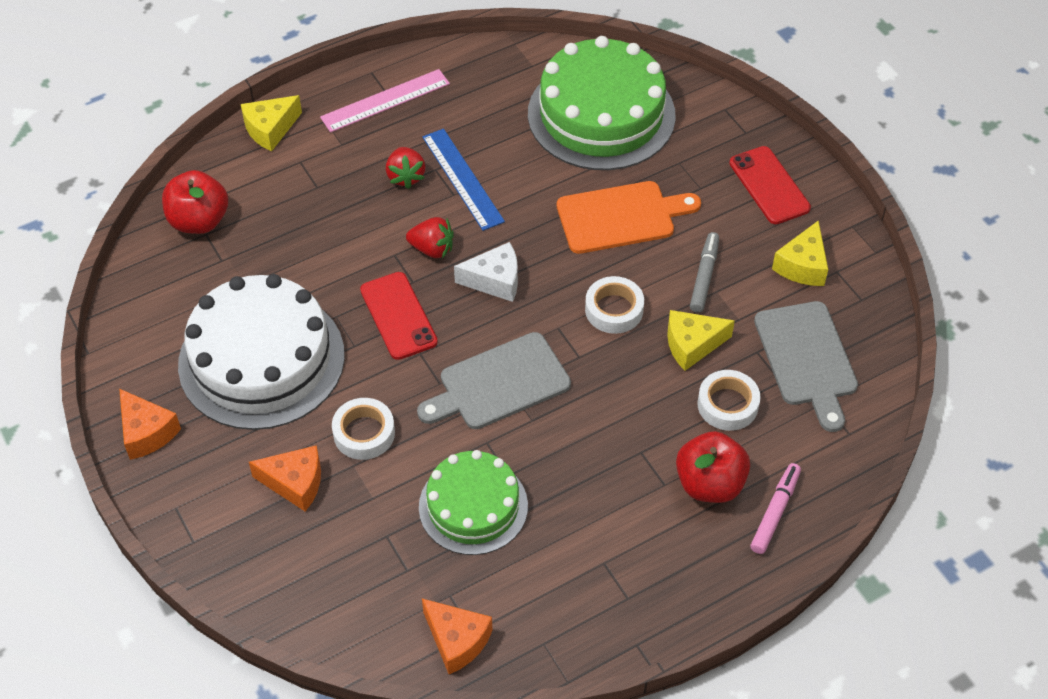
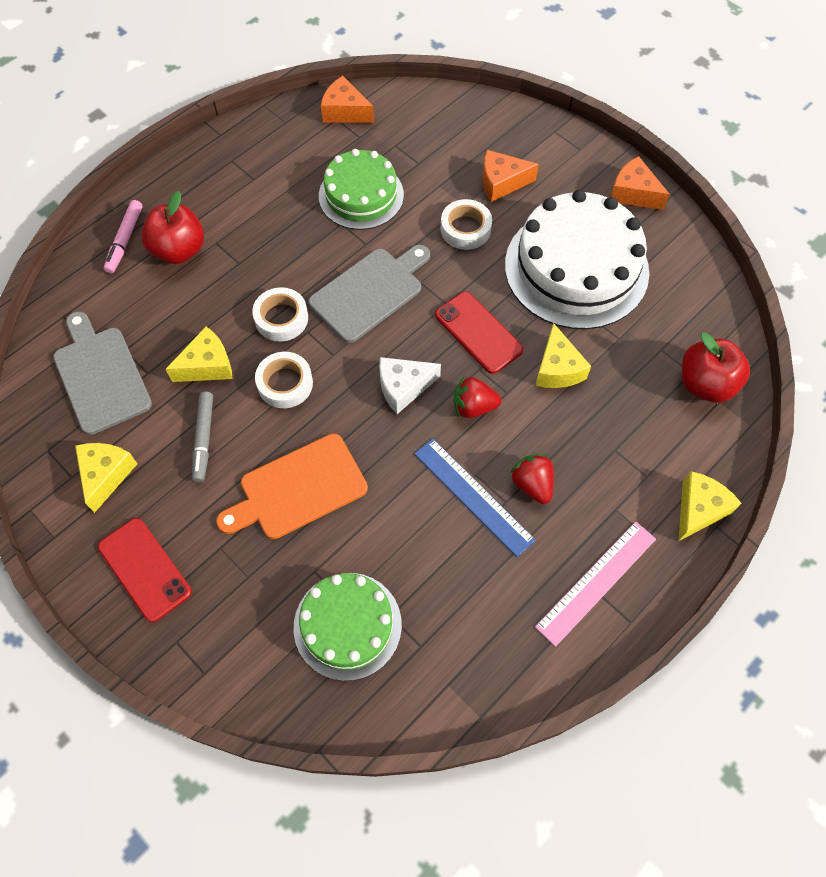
camera: 165 degrees right, 10 degrees up
(334, 264) = (557, 369): none -> yellow cheese
(601, 114) = (347, 625): green cake -> green cake, size x0.62
(727, 405) = (170, 317): white tape -> white tape (281, 318)

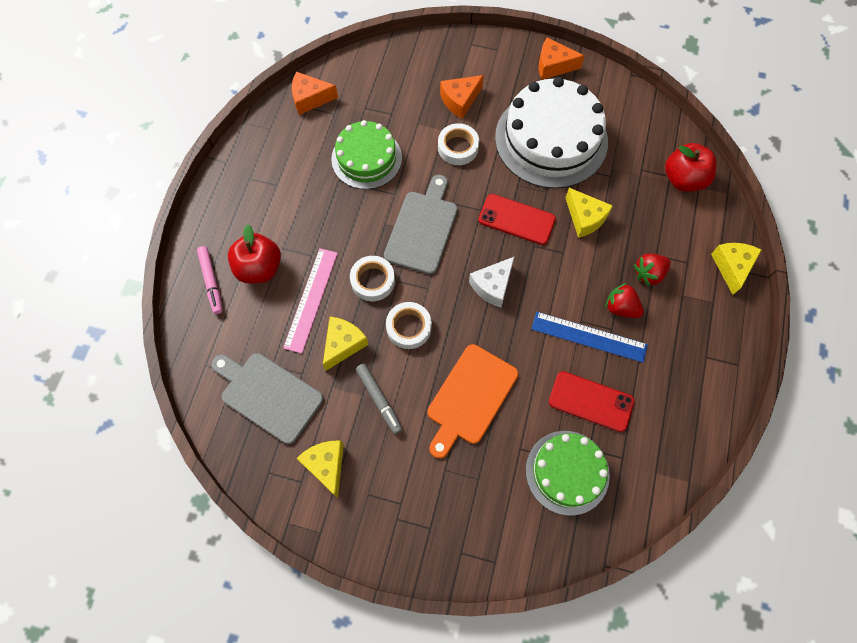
camera: 30 degrees left, 5 degrees up
(145, 569) = (403, 516): red phone -> red phone (591, 401)
(473, 406) = (548, 274): red strawberry -> red strawberry (649, 273)
(596, 582) = (701, 350): pink ruler -> pink ruler (311, 299)

